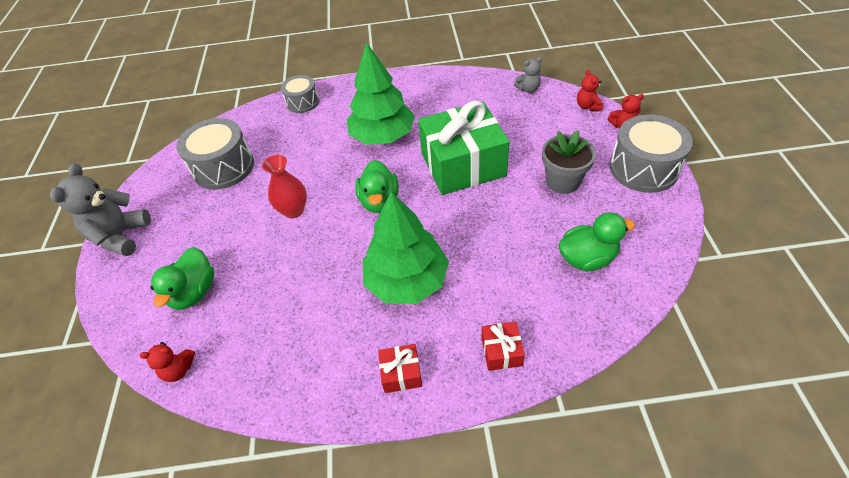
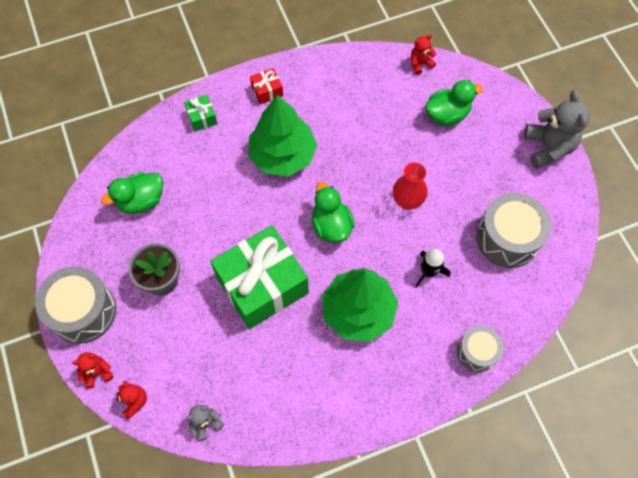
camera: 160 degrees right, 15 degrees up
(194, 292) = (447, 115): green duck -> green duck turned 75 degrees clockwise
(308, 154) = (428, 272): none -> black rocket
(501, 351) = (202, 117): red gift -> green gift

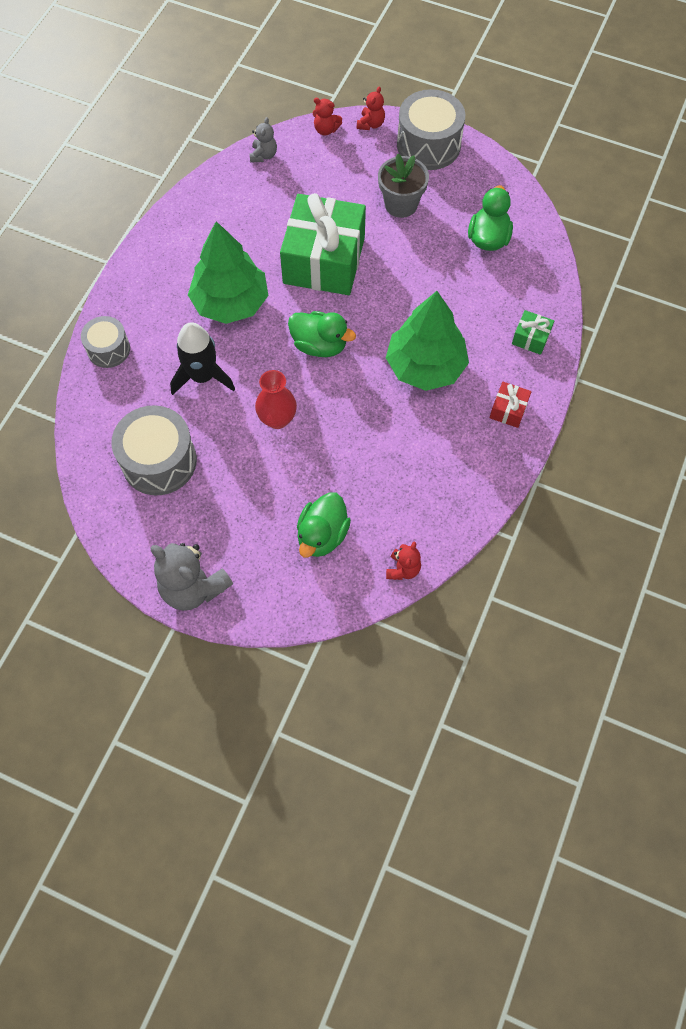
camera: 135 degrees right, 0 degrees up
(428, 272) = (203, 376): black rocket -> black rocket, size x1.51

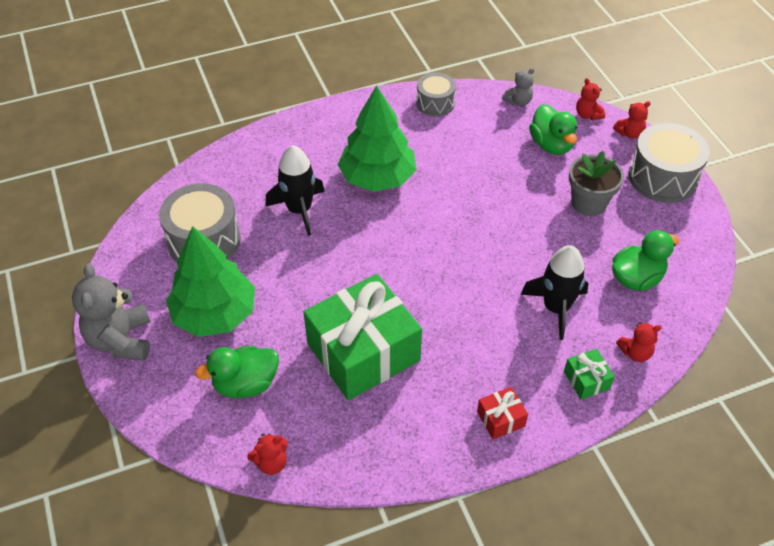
camera: 45 degrees right, 15 degrees down
(108, 349) = (262, 147): grey drum -> grey drum (435, 103)
(277, 419) = (314, 278): red vase -> none
(319, 345) = (406, 253): green duck -> green duck (551, 145)
(324, 260) = (479, 199): green gift -> green gift (363, 352)
(425, 366) = (470, 330): green tree -> green tree (215, 314)
(461, 303) = (556, 308): none -> black rocket
(540, 294) = (635, 353): none -> red teddy bear

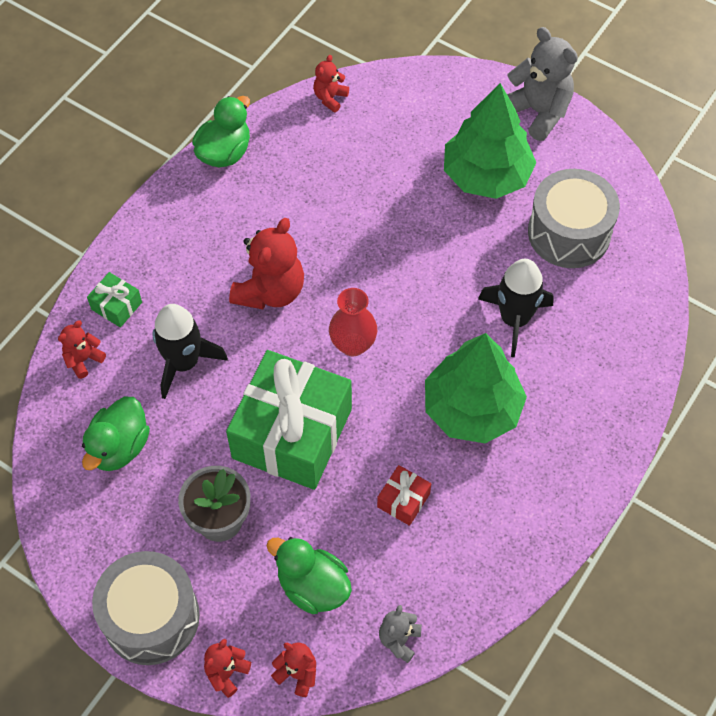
camera: 145 degrees right, 10 degrees up
(245, 384) = (404, 138): green duck -> green duck (224, 152)
(363, 352) = (331, 217): green gift -> green gift (292, 433)
(422, 254) = (353, 344): none -> red vase
(435, 103) = (497, 566): grey drum -> none
(454, 323) = (270, 291): none -> red teddy bear
(501, 419) = (173, 229): red gift -> red gift (403, 500)

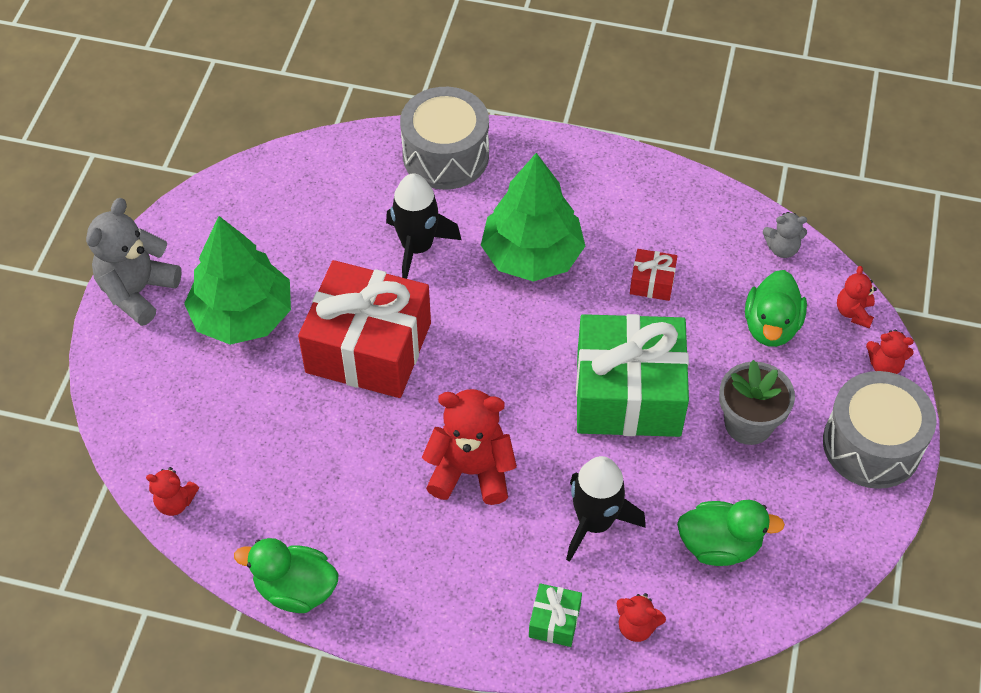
camera: 110 degrees left, 5 degrees down
(353, 344) = (504, 373): red vase -> none
(419, 253) = (368, 348): none -> red gift
(569, 233) = (295, 228): grey drum -> grey drum (445, 155)

